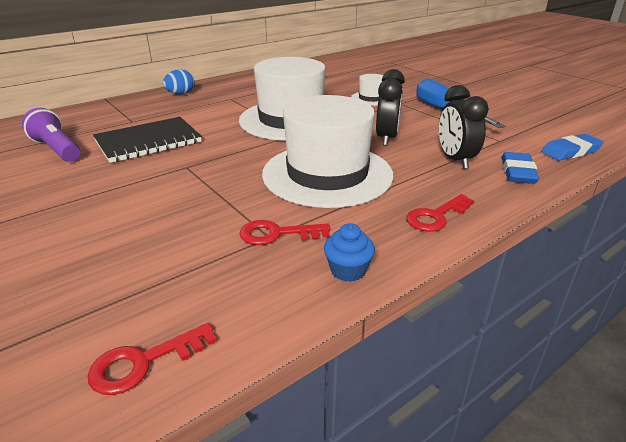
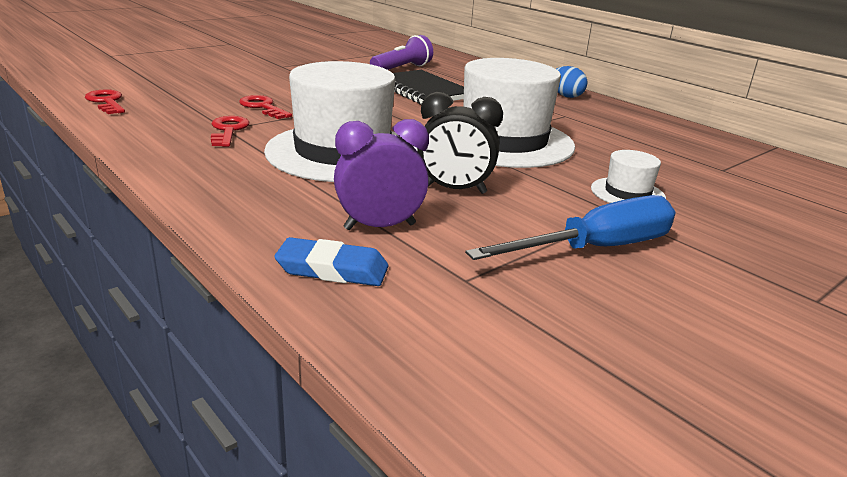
camera: 85 degrees right, 5 degrees down
(348, 270) = (156, 150): blue cupcake -> none
(436, 216) = (226, 194): red key -> red key (263, 107)
(455, 160) = (380, 227): black clock -> purple clock
(570, 151) = (421, 351): blue eraser -> none

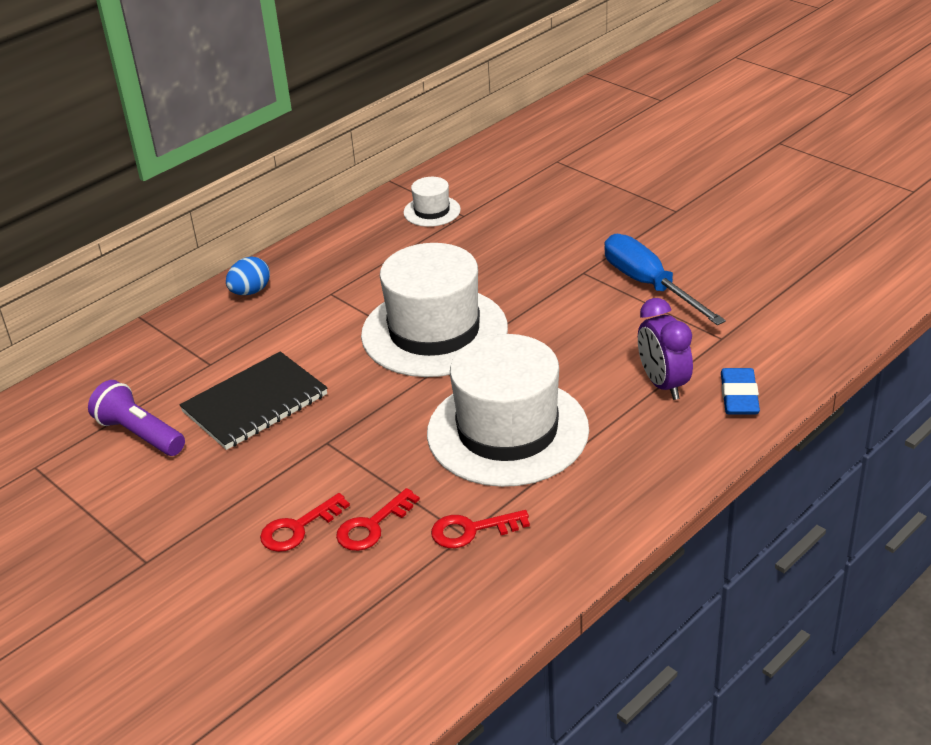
camera: 90 degrees left, 10 degrees up
(107, 102) = (395, 684): red key -> red key (298, 528)
(454, 190) = (573, 353): black clock -> none
(627, 193) = (540, 266): white hat -> white hat (432, 211)

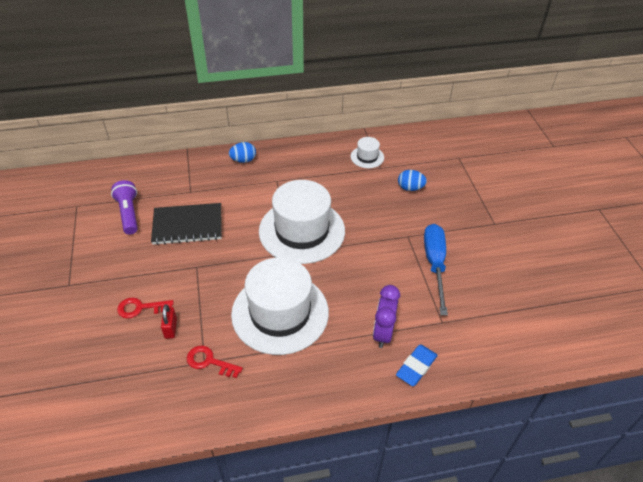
camera: 30 degrees right, 10 degrees up
(372, 526) = (170, 328): red key -> red padlock
(529, 220) = (410, 188): none -> blue egg

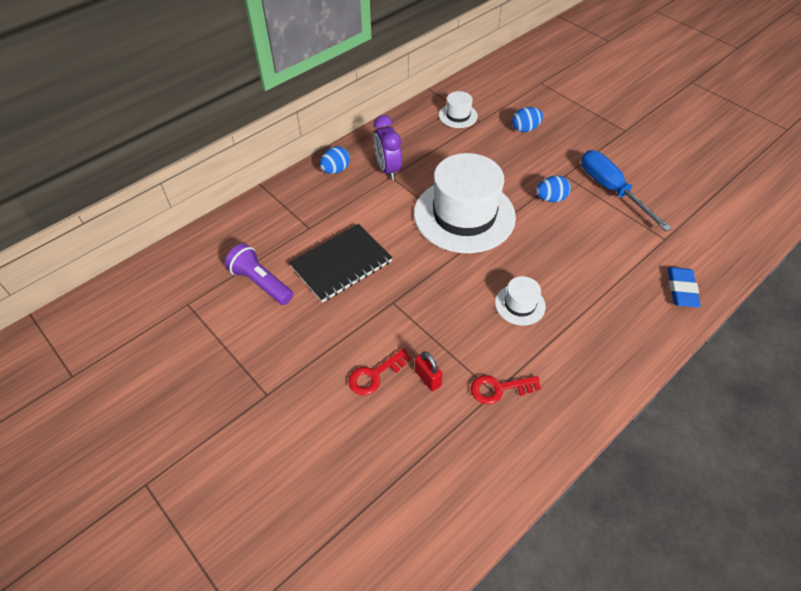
camera: 30 degrees left, 5 degrees up
(280, 313) = (520, 304): white hat -> white hat, size x0.44
(378, 249) = (551, 198): none -> blue egg
(383, 333) = (627, 274): purple clock -> purple clock (387, 169)

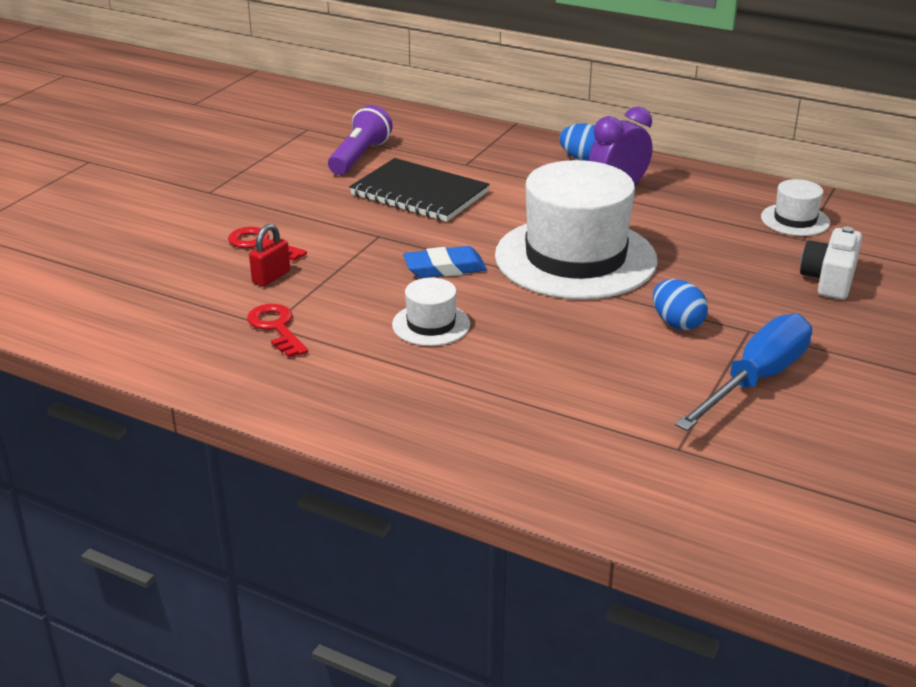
camera: 70 degrees right, 20 degrees down
(525, 129) = (829, 280): blue egg -> white camera
(681, 289) = (563, 474): blue eraser -> blue eraser (444, 268)

